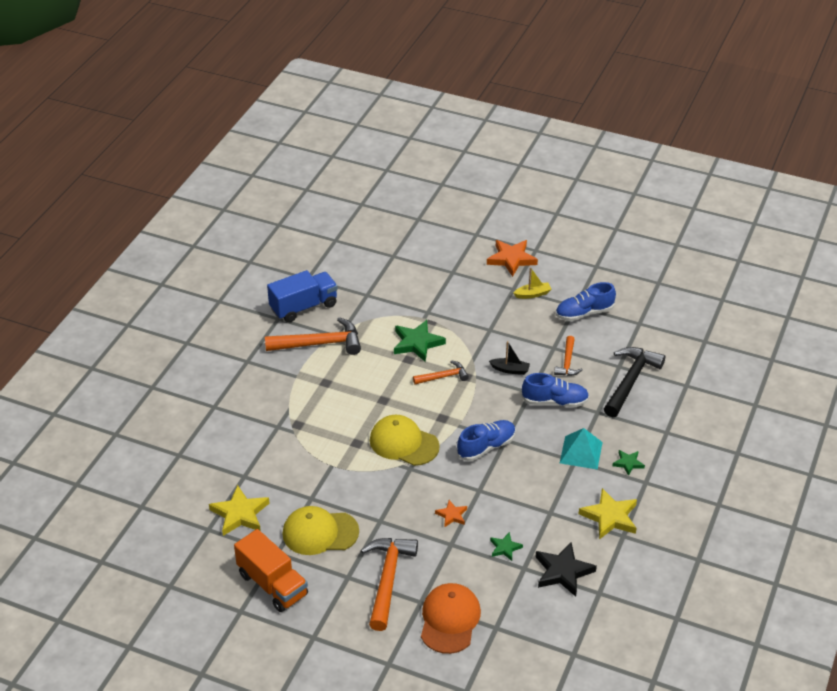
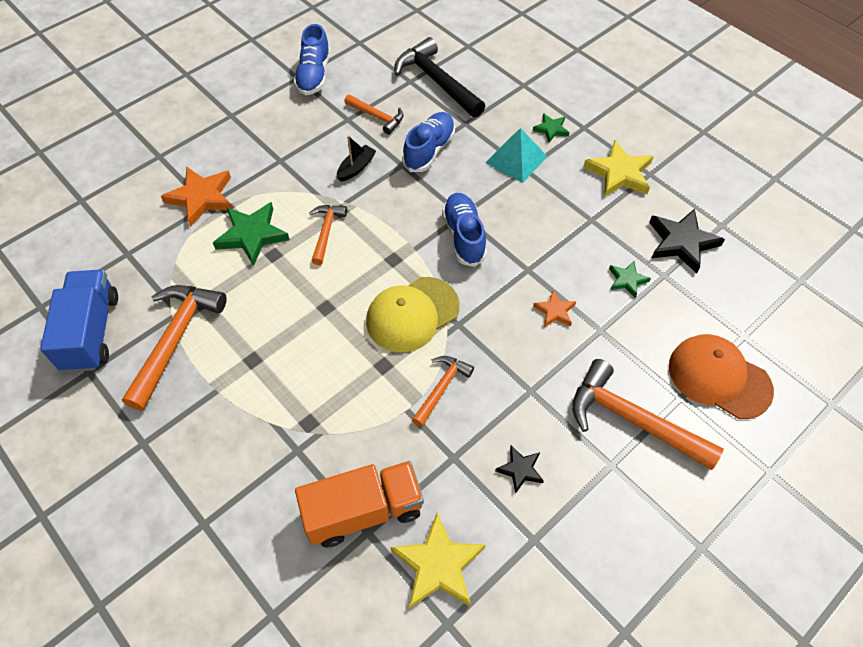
camera: 65 degrees left, 15 degrees up
(272, 584) = (590, 568): orange truck -> orange truck (363, 511)
(320, 532) = (520, 470): yellow cap -> black star
(356, 476) = (441, 388): none -> orange hammer
(511, 259) = (183, 98): orange star -> orange star (201, 198)
(532, 294) = (253, 103): yellow boat -> none

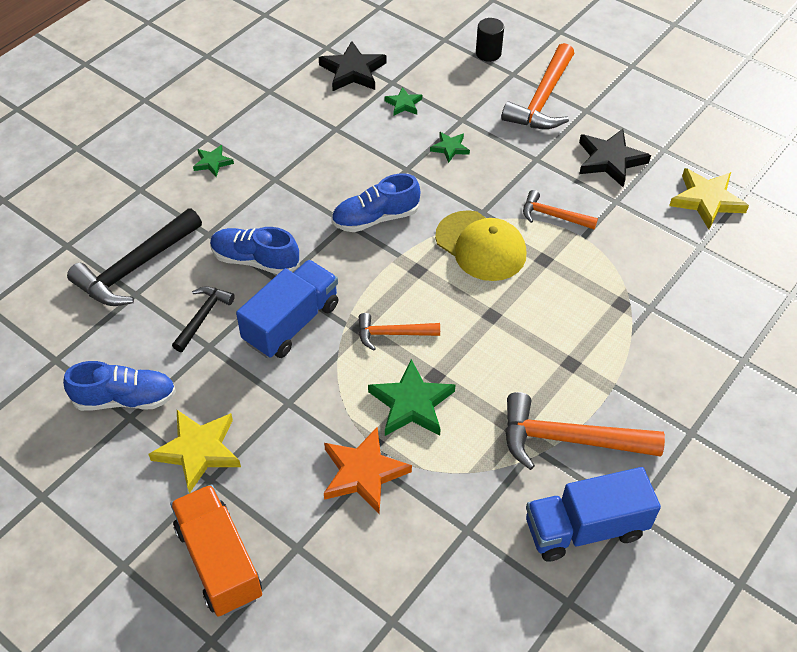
camera: 100 degrees left, 5 degrees down
(356, 168) = (291, 323): black boat -> blue truck
(363, 511) = (685, 252): orange truck -> orange truck (219, 561)
(377, 117) = (203, 317): orange hammer -> black hammer
(516, 159) = (261, 187): turquoise pyramid -> none
(520, 470) = (610, 160): black star -> black star, size x1.83
(555, 311) = (450, 148): orange star -> green star
(619, 173) = (271, 111): yellow star -> yellow star (198, 450)
(719, 377) = (488, 53): orange cap -> black cylinder

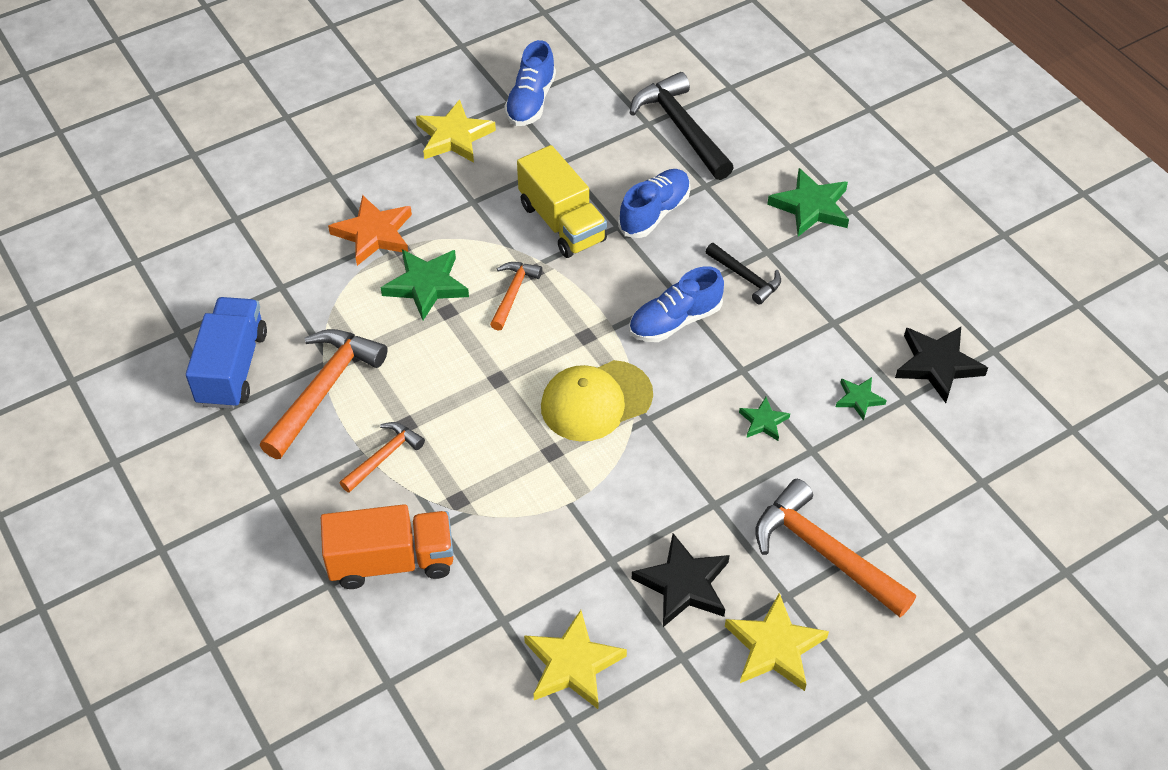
camera: 110 degrees right, 0 degrees up
(203, 317) = (599, 163): black hammer -> black hammer (746, 277)
(213, 162) = (811, 207): green star -> green star, size x1.83
(219, 561) = (346, 131): orange truck -> orange truck (391, 561)
(291, 323) = (562, 223): blue truck -> yellow truck
(375, 218) = (675, 321): blue shoe -> blue shoe turned 120 degrees counterclockwise
(488, 53) = (938, 523): black cylinder -> none
(553, 216) = (613, 486): orange hammer -> orange hammer (384, 457)
(627, 109) = (774, 647): none -> yellow star

